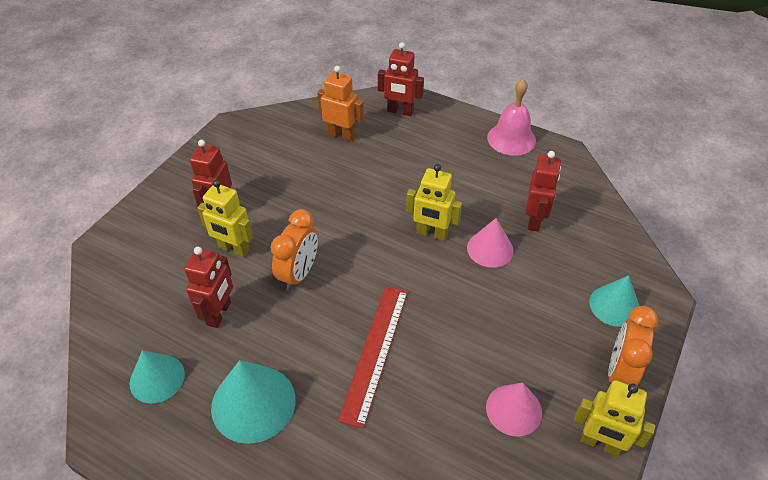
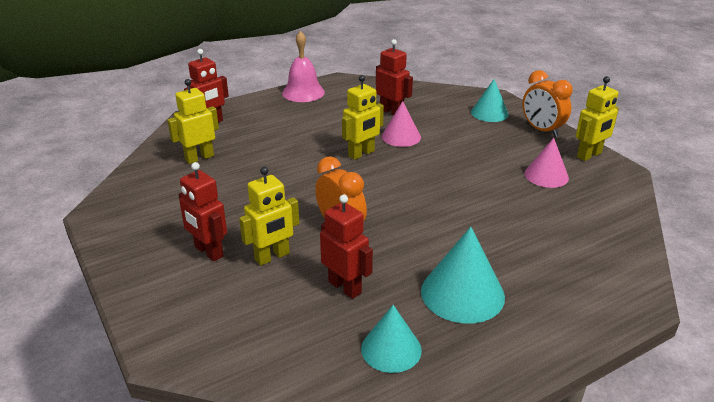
camera: 60 degrees left, 15 degrees down
(341, 135) = (199, 158): orange robot -> yellow robot
(375, 352) = (456, 215): red ruler -> none

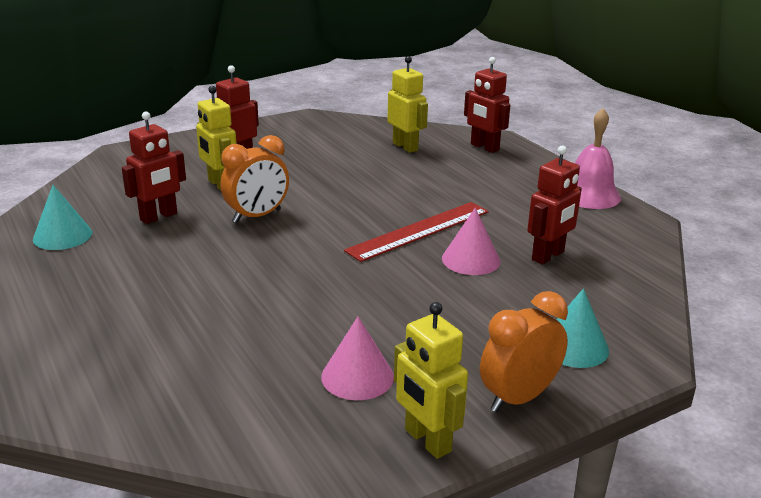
camera: 90 degrees right, 5 degrees down
(361, 154) = (419, 231): yellow robot -> red ruler
(462, 293) = (117, 277): turquoise cone -> none

